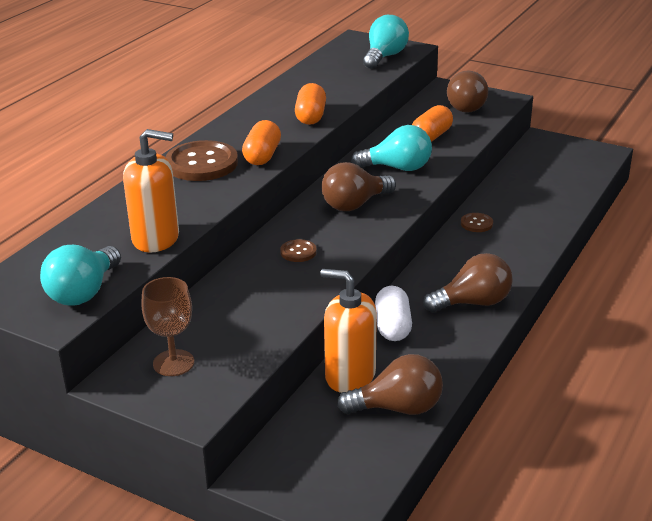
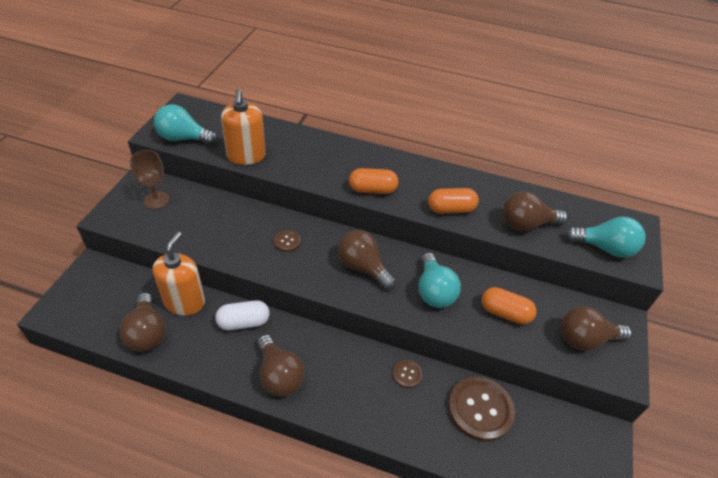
camera: 75 degrees right, 15 degrees up
(202, 163) = (353, 161): brown button -> brown button (480, 409)
(344, 84) = (526, 224): none -> brown light bulb

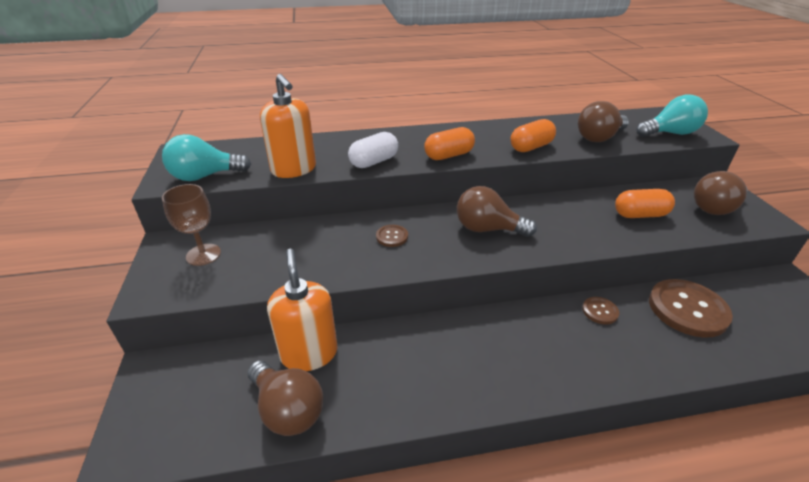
camera: 25 degrees left, 10 degrees down
(243, 322) = (397, 342): white capsule -> white capsule (374, 162)
(279, 375) = (485, 375): brown light bulb -> none
(434, 291) = (568, 222): turquoise light bulb -> none

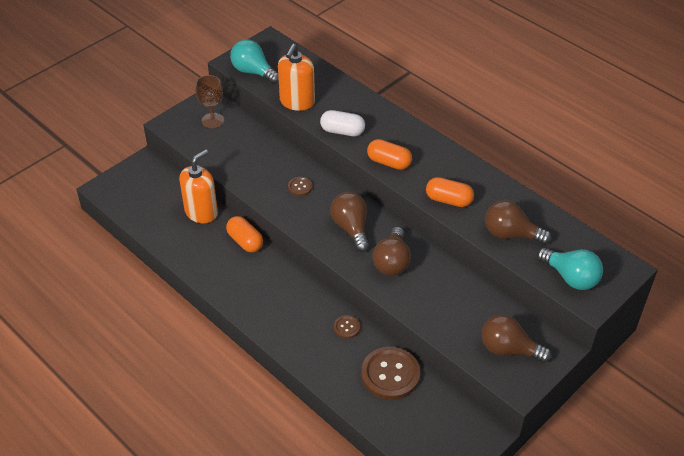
camera: 55 degrees right, 10 degrees up
(288, 410) = (163, 226): brown light bulb -> brown light bulb (392, 262)
(640, 215) = (450, 304): orange capsule -> orange capsule (245, 241)

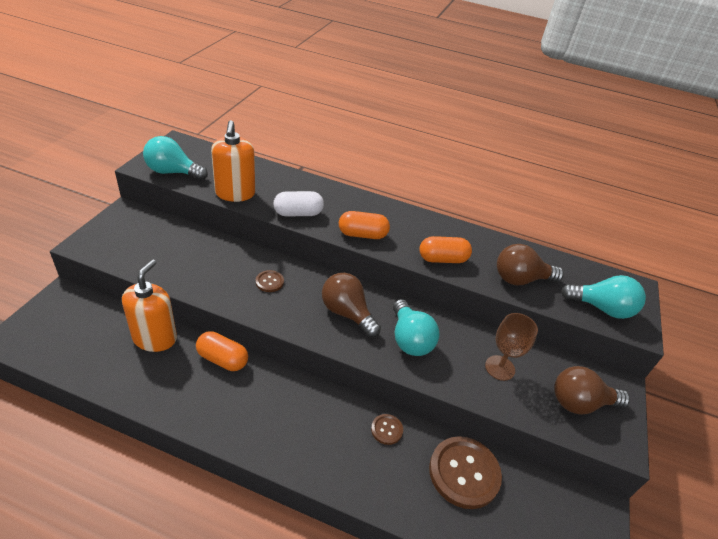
camera: 30 degrees left, 5 degrees down
(212, 120) = (138, 232): brown goblet -> brown goblet (500, 368)
(392, 262) = (409, 339): brown light bulb -> turquoise light bulb

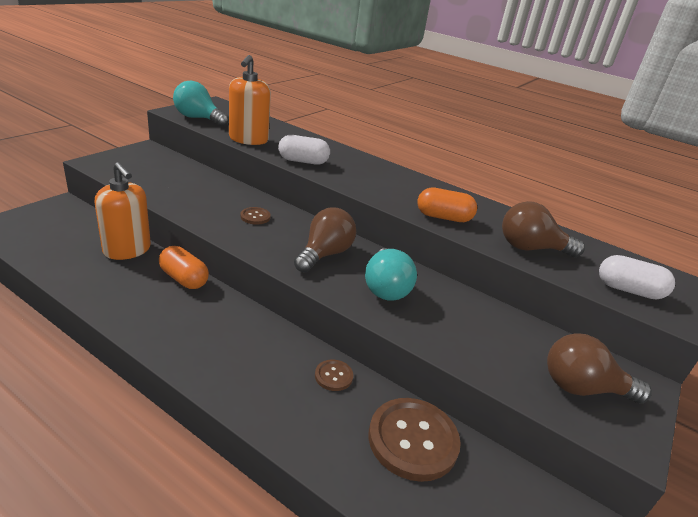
camera: 15 degrees right, 10 degrees down
(155, 338) = (127, 250): orange soap dispenser -> orange soap dispenser turned 105 degrees clockwise
(347, 313) = (324, 254): brown light bulb -> brown light bulb turned 60 degrees clockwise
(362, 234) = (362, 186): orange capsule -> none
(500, 368) = (485, 333): brown goblet -> none
(601, 308) = (628, 290): turquoise light bulb -> white capsule

